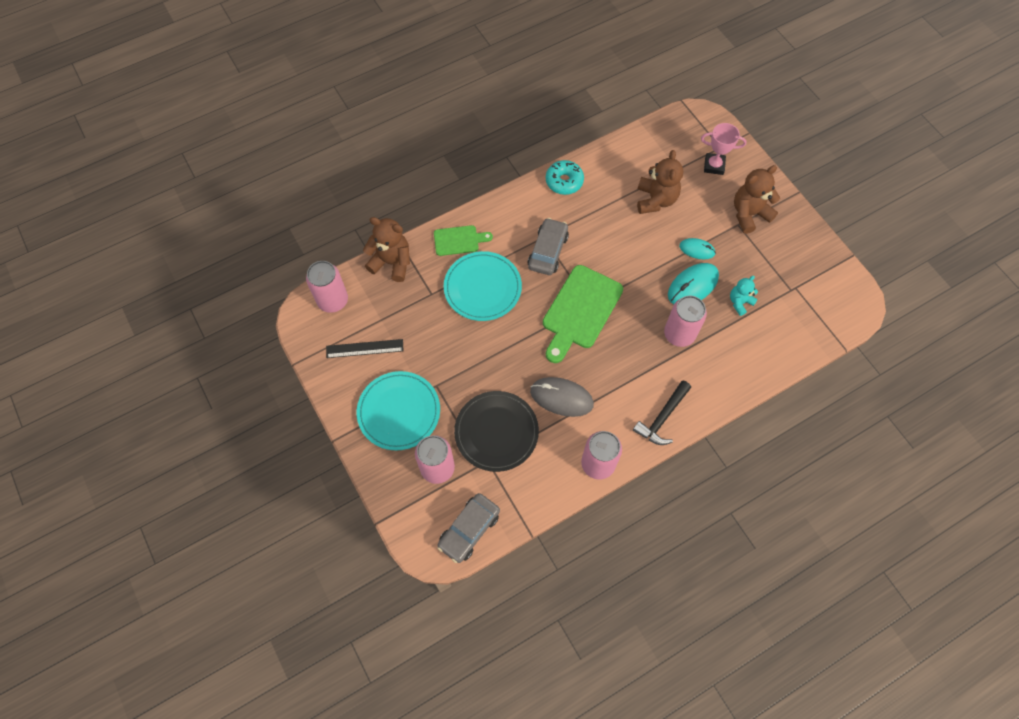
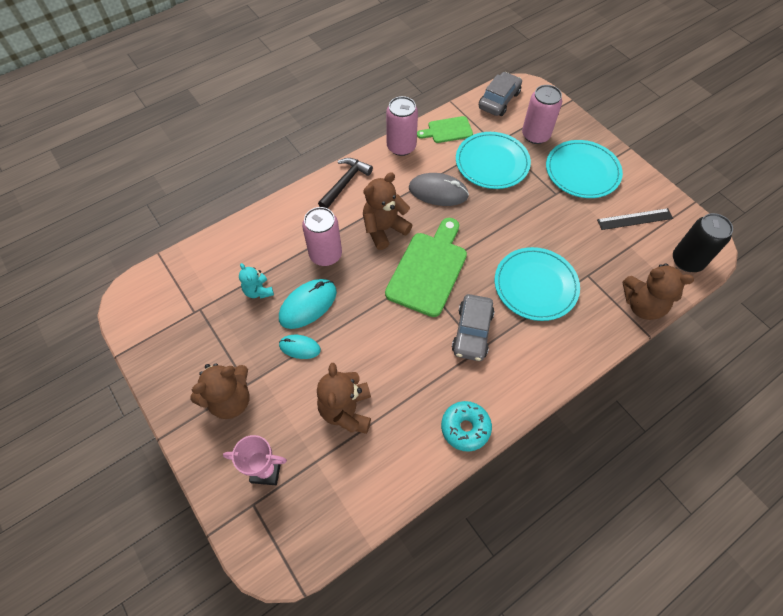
camera: 175 degrees right, 5 degrees down
(333, 300) = (687, 261): pink can -> black can
(459, 240) = (576, 337): green cutting board -> green cutting board (447, 130)
(496, 432) = (492, 163): black plate -> turquoise plate
(621, 357) = (384, 229): none -> brown teddy bear
(740, 302) = (258, 291): turquoise teddy bear -> turquoise teddy bear turned 105 degrees clockwise

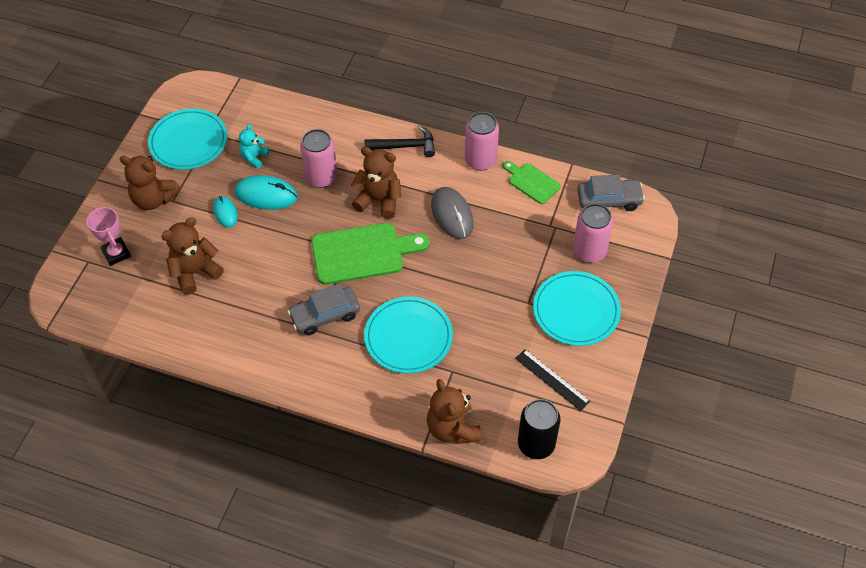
camera: 55 degrees right, 5 degrees down
(465, 428) = (234, 356): turquoise donut -> none
(492, 163) = (522, 235): turquoise plate -> turquoise plate (188, 142)

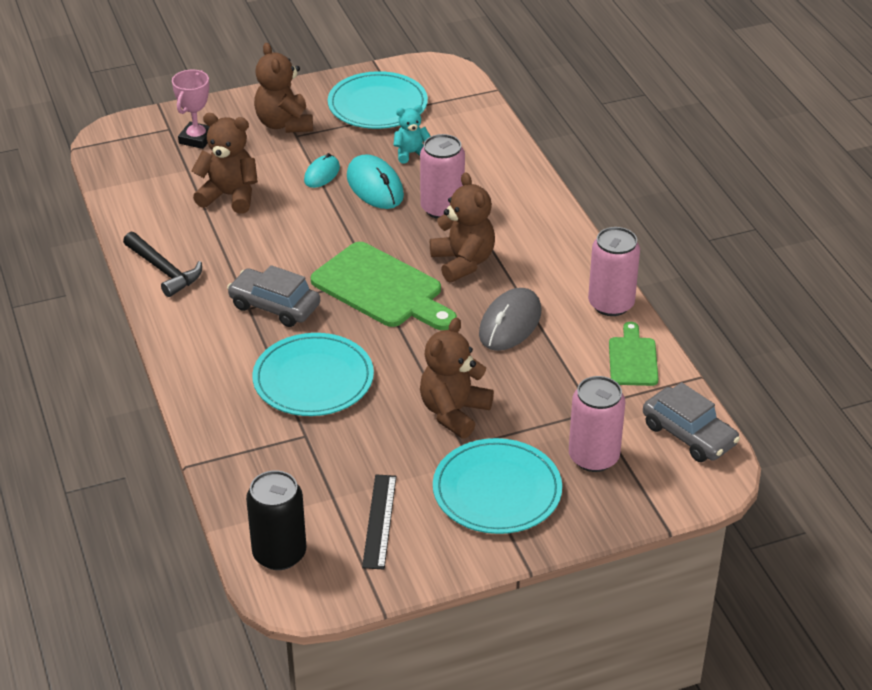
camera: 50 degrees right, 15 degrees down
(405, 146) = (557, 240): black hammer -> black hammer (164, 270)
(452, 428) = (232, 475): brown teddy bear -> brown teddy bear (454, 412)

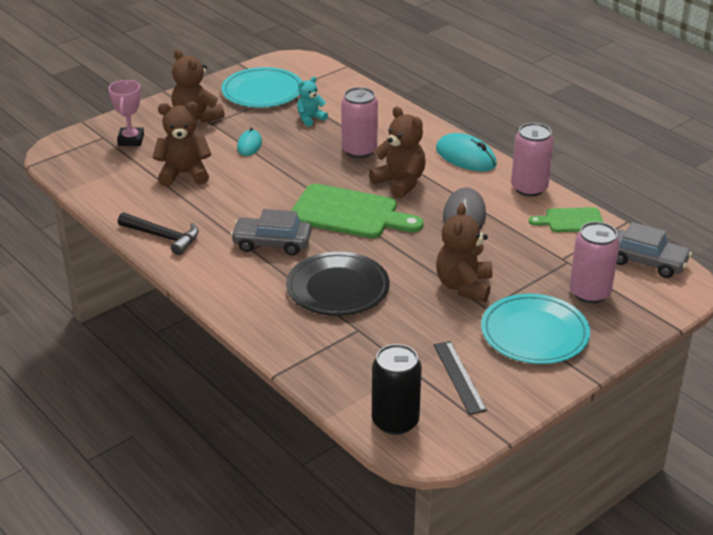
camera: 20 degrees left, 5 degrees down
(313, 379) = (337, 288): turquoise plate -> black plate
(375, 186) = (297, 145): turquoise mouse -> turquoise mouse (465, 157)
(633, 359) = (570, 220): green cutting board -> green cutting board turned 75 degrees counterclockwise

